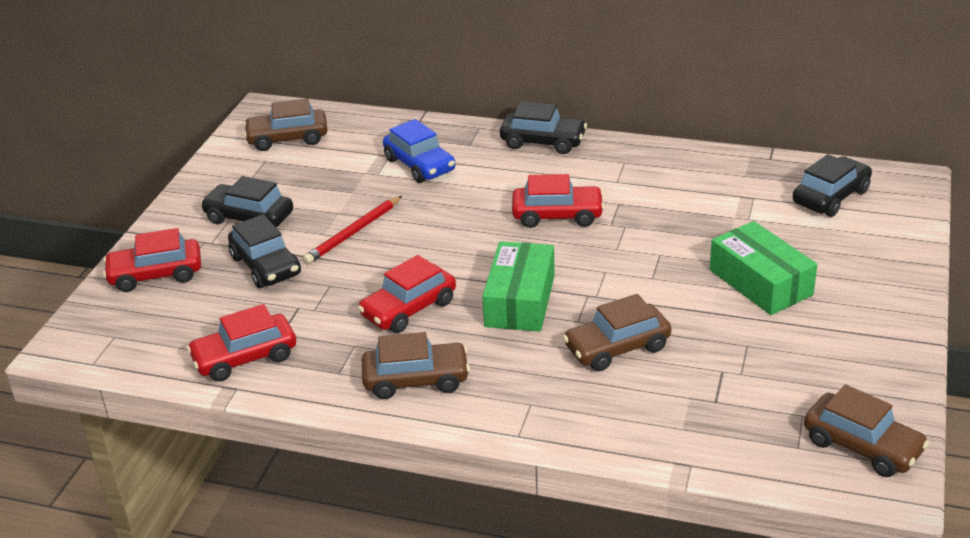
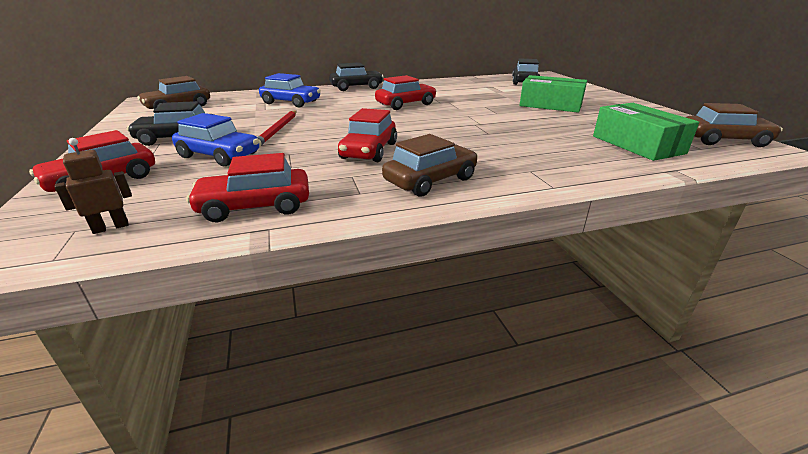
camera: 35 degrees left, 5 degrees down
(137, 343) = (111, 227): none -> brown robot
(245, 358) = (255, 206): red car -> red car turned 45 degrees clockwise
(266, 266) = (219, 155): black car -> blue car
(520, 301) = (439, 133): green box -> green box (637, 145)
(617, 348) = (531, 137): brown car -> none

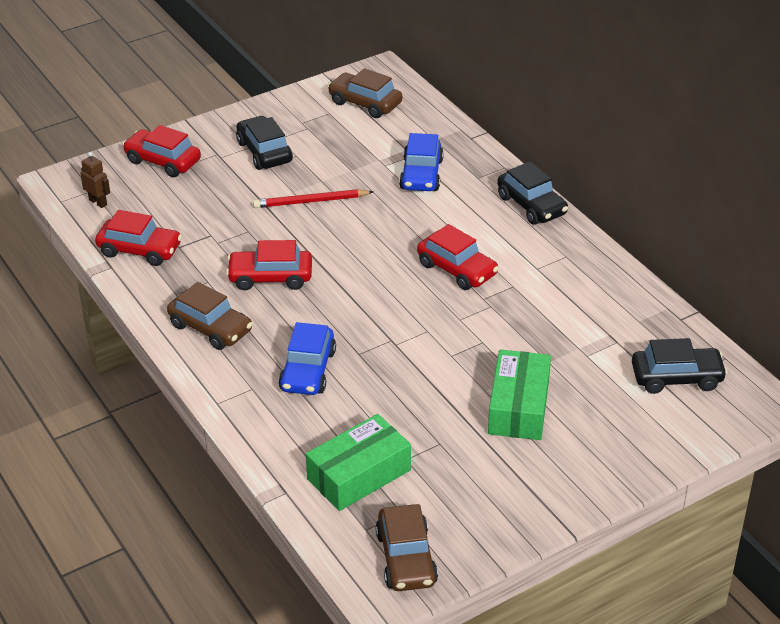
camera: 75 degrees right, 10 degrees up
(219, 155) = (230, 194): blue car -> blue car (308, 370)
(255, 206) = (140, 250): red car -> red car turned 135 degrees clockwise

